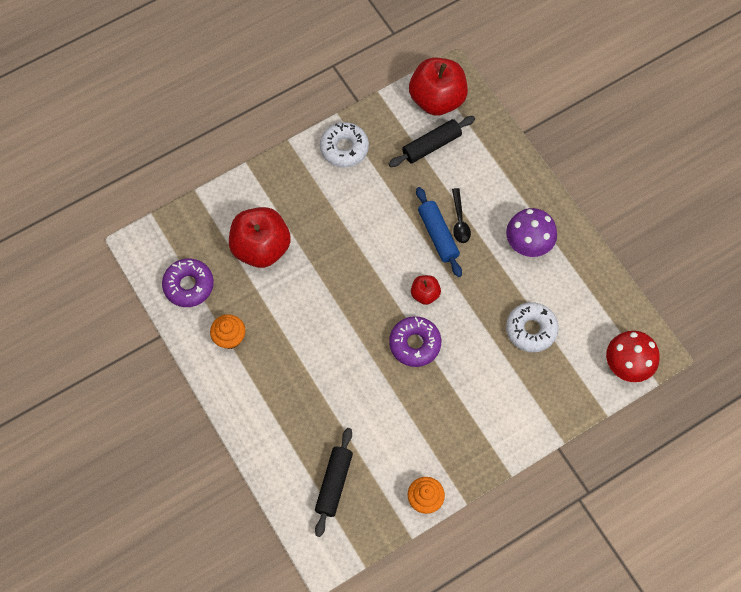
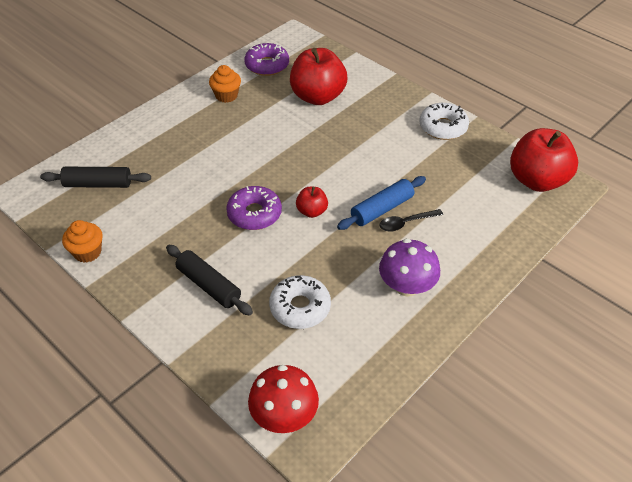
camera: 75 degrees right, 20 degrees down
(431, 145) = (481, 186): black rolling pin -> black rolling pin (209, 285)

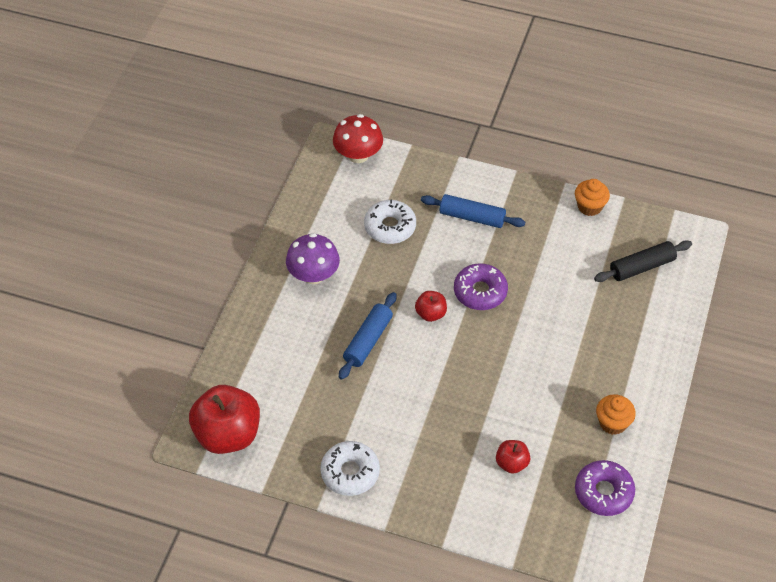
camera: 155 degrees right, 5 degrees up
(209, 285) = (472, 217): black rolling pin -> blue rolling pin
(318, 97) = (511, 463): red apple -> red apple, size x0.48
(406, 223) = (339, 334): black spoon -> none

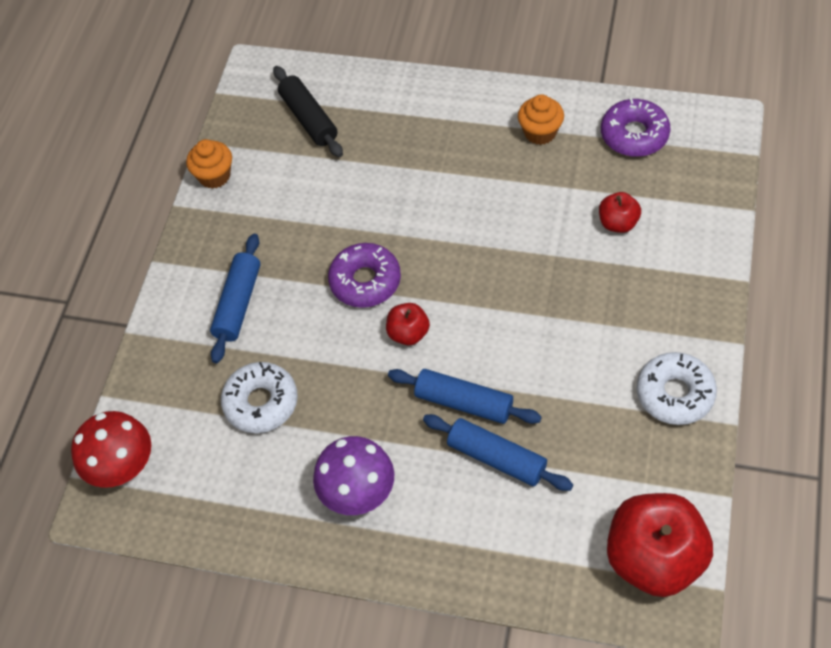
camera: 90 degrees left, 5 degrees up
(321, 354) = (496, 458): none -> blue rolling pin

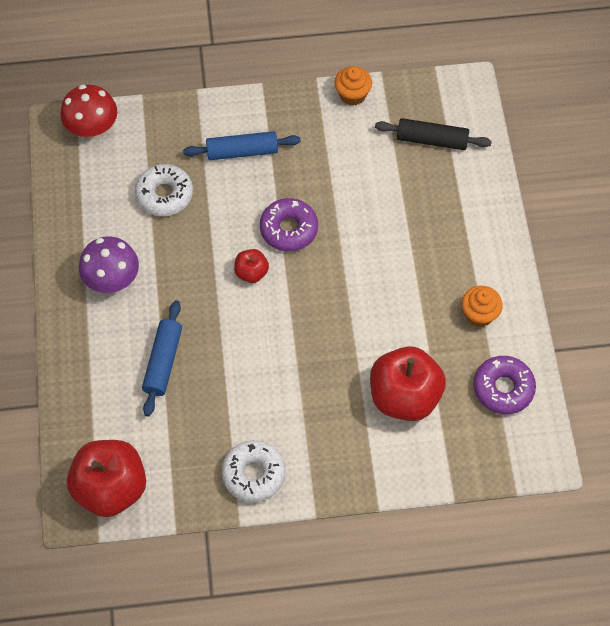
camera: 65 degrees right, 5 degrees up
(309, 118) = (432, 140): black rolling pin -> black rolling pin turned 60 degrees clockwise
(464, 402) = (203, 327): blue rolling pin -> none
(618, 223) = (404, 396): red apple -> red apple, size x2.07

